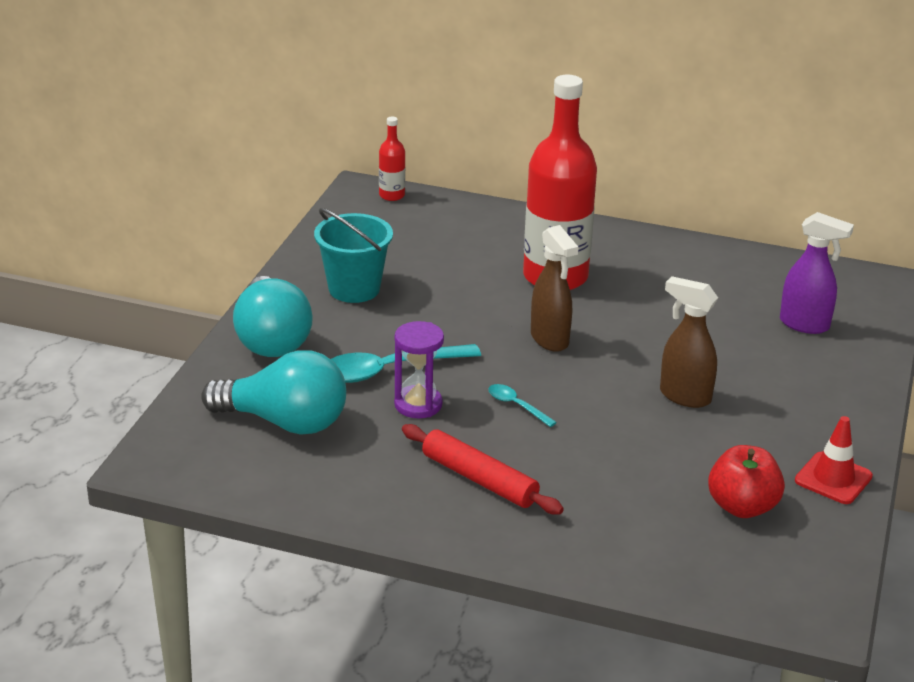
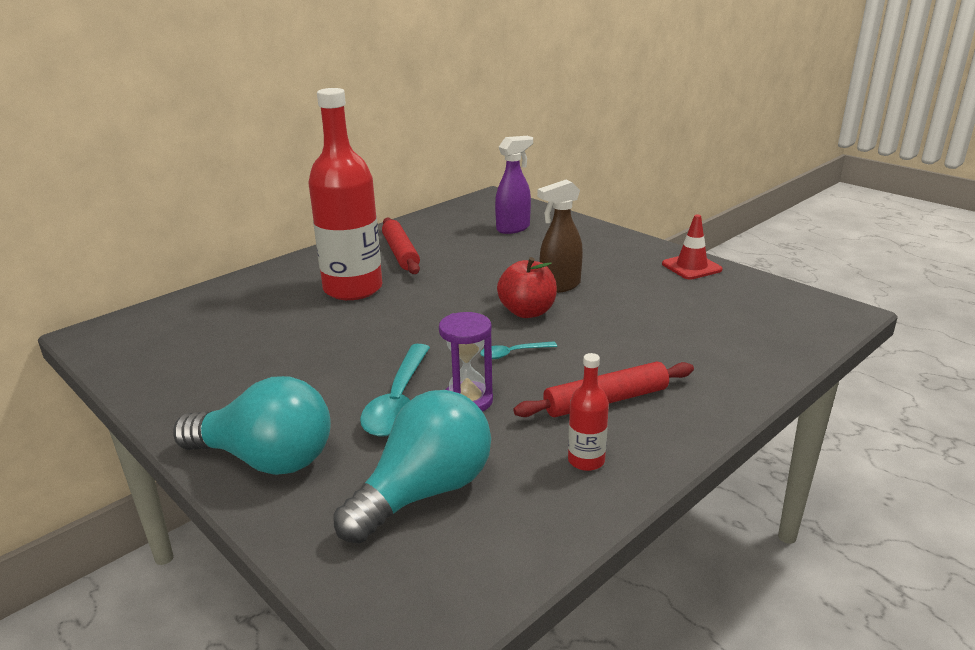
camera: 60 degrees left, 5 degrees down
(354, 289) = (244, 384): turquoise bucket -> none
(392, 195) = (125, 323): red bottle -> red bottle (586, 460)
(550, 340) = (435, 314): brown spray bottle -> none
(659, 275) = (400, 253): none -> red rolling pin
(742, 507) = (707, 303): red apple -> red apple (527, 312)

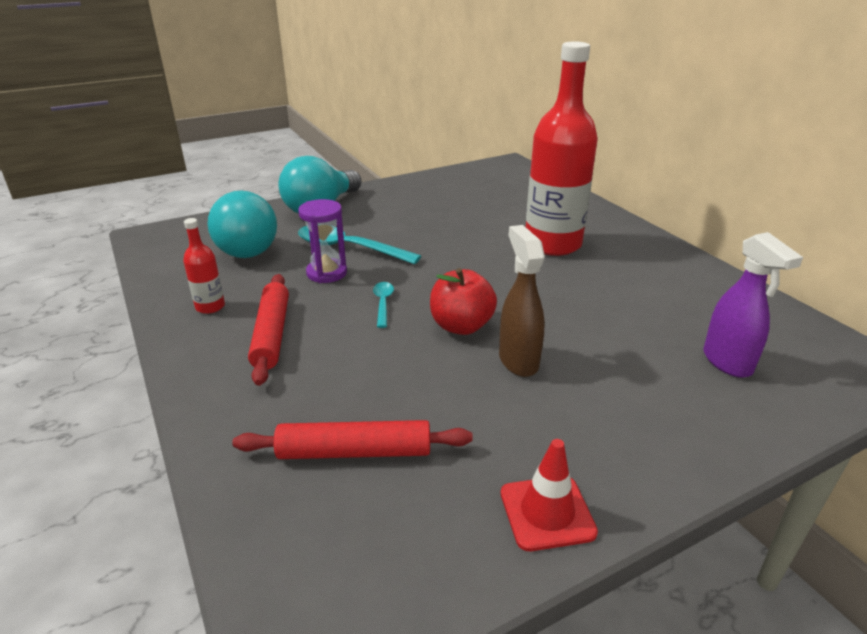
camera: 105 degrees right, 5 degrees up
(400, 253) = (639, 273): red rolling pin -> red rolling pin (354, 452)

